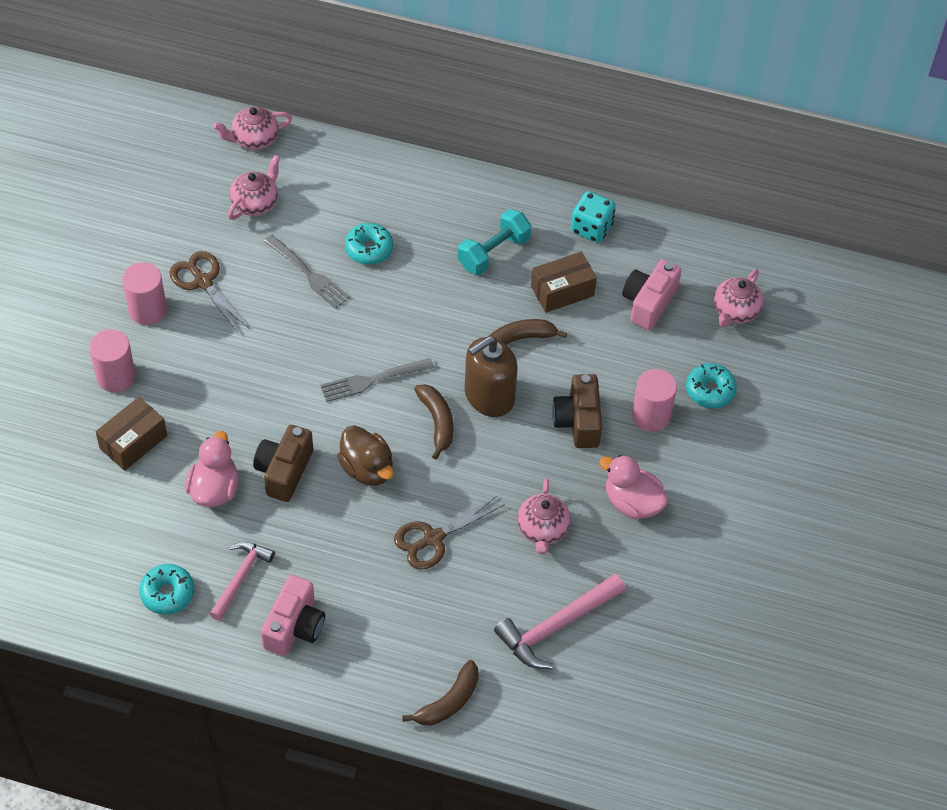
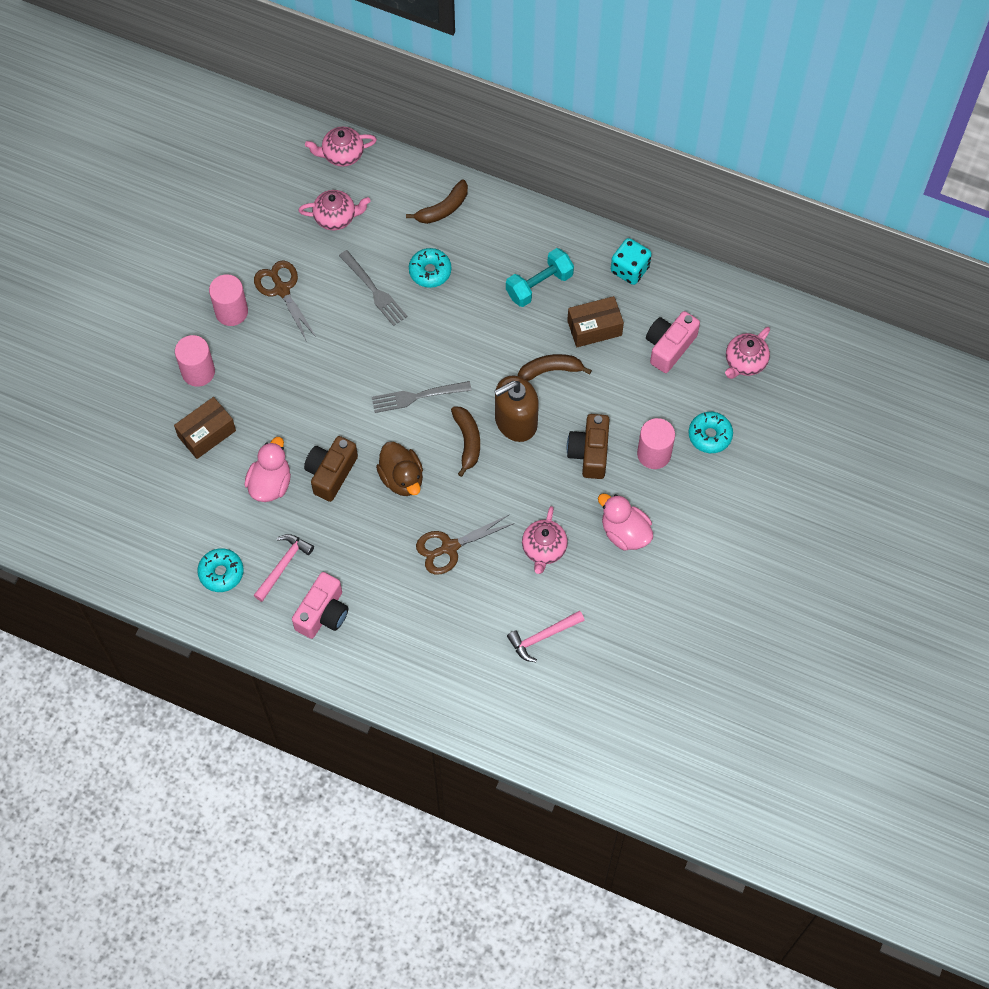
camera: 10 degrees right, 10 degrees up
(255, 203) = (336, 217): pink teapot -> pink teapot turned 45 degrees clockwise
(449, 702) = (443, 693): brown banana -> brown banana (443, 209)
(556, 626) = (543, 637): pink hammer -> pink hammer, size x0.67

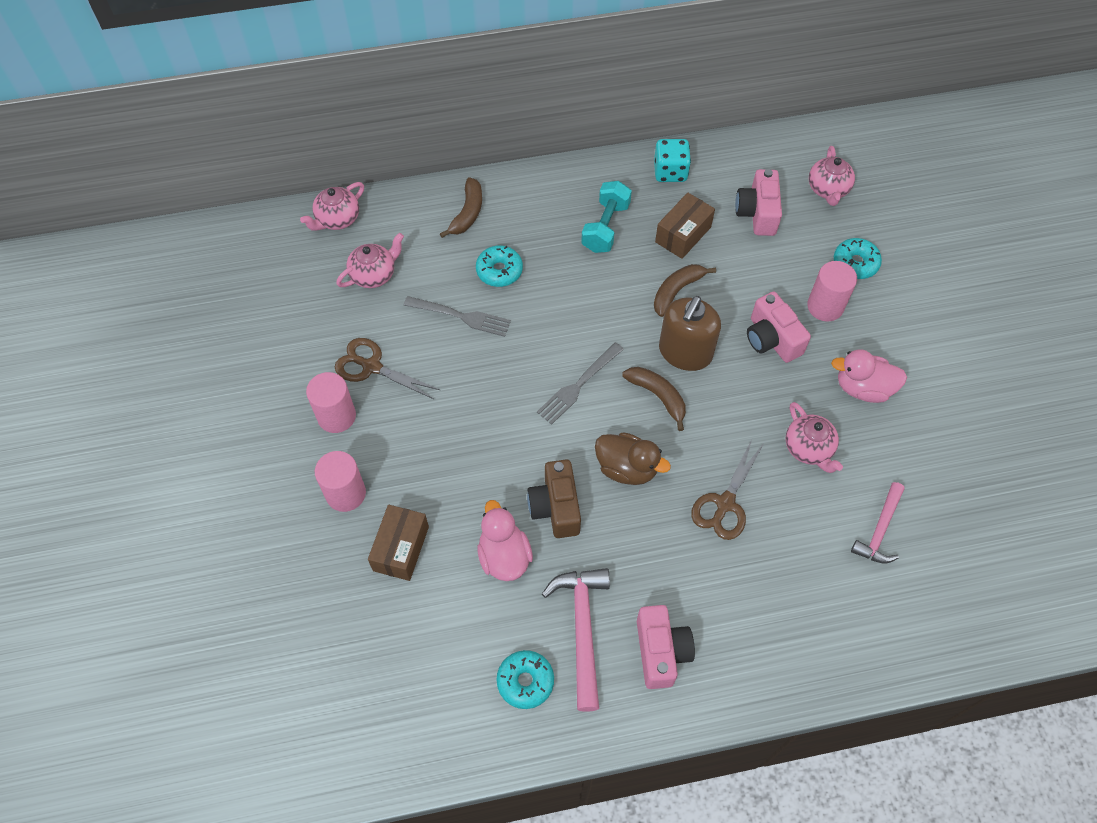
camera: 35 degrees left, 5 degrees down
(283, 565) = (582, 630): pink hammer -> pink hammer, size x1.50
(589, 452) = (771, 339): brown camera -> pink camera

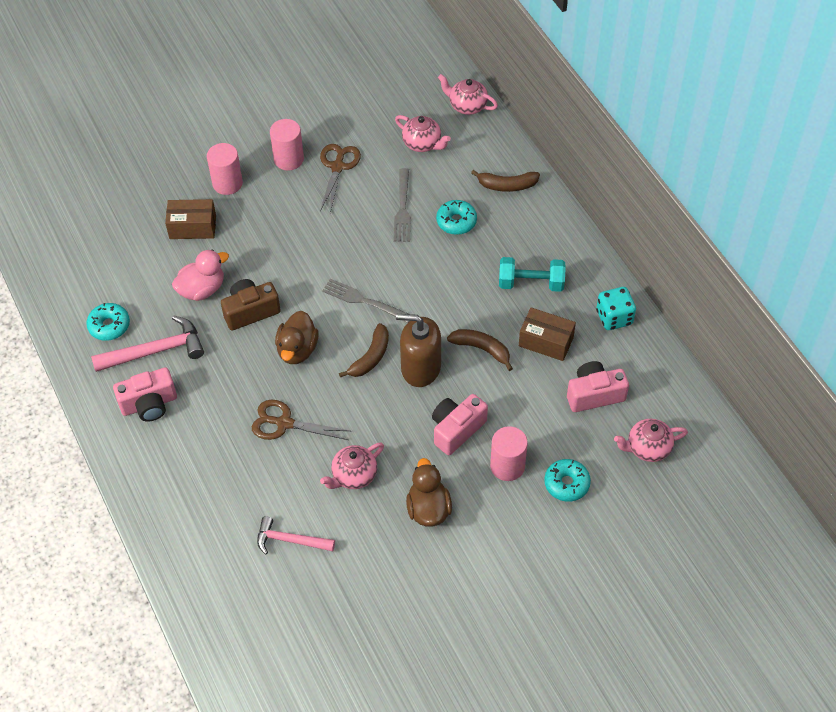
camera: 75 degrees right, 5 degrees down
(863, 388) = (428, 509): pink duck -> brown duck

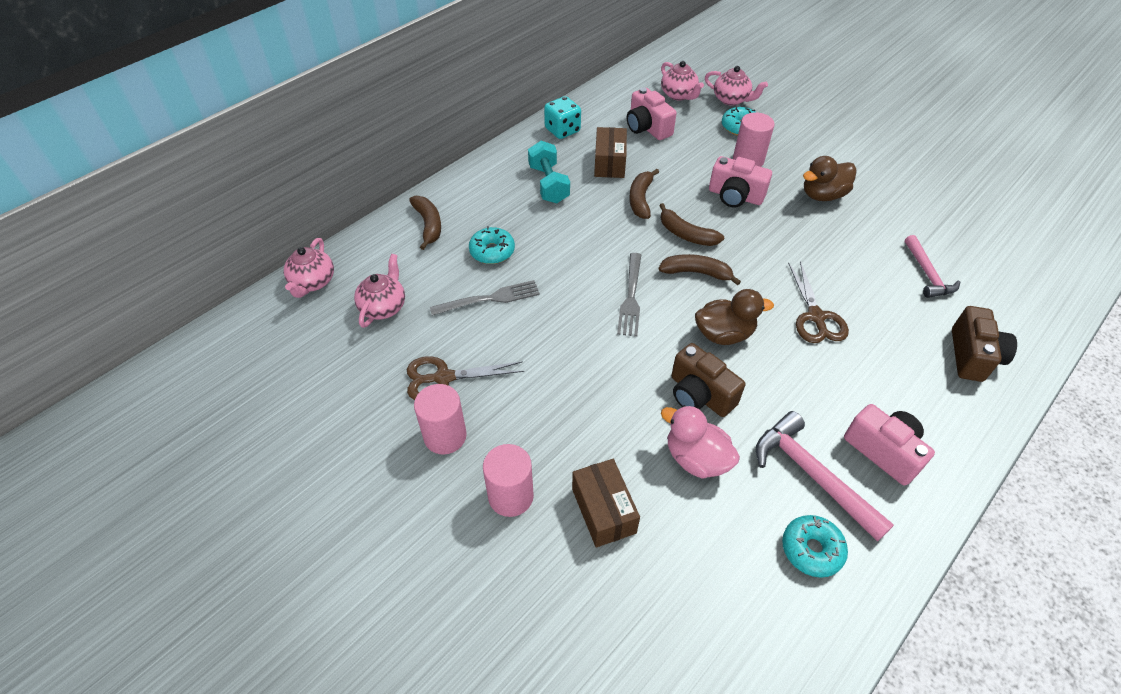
camera: 110 degrees left, 5 degrees down
(192, 518) = (973, 356): none -> brown camera
(353, 475) = (830, 249): pink teapot -> pink teapot (731, 100)
(420, 368) = (686, 234): brown soap dispenser -> brown banana

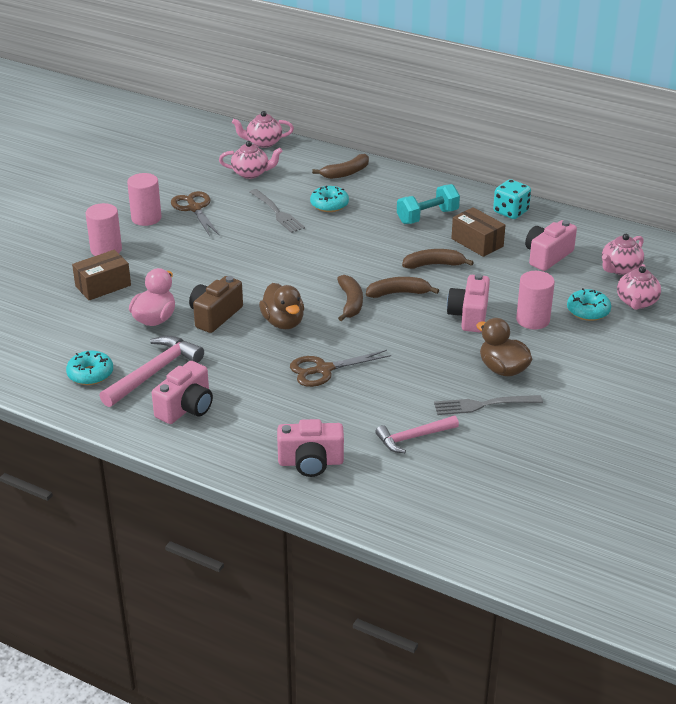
camera: 75 degrees right, 15 degrees down
(609, 163) = (477, 242): brown box -> brown box turned 60 degrees clockwise
(631, 297) = (306, 274): grey fork -> grey fork (483, 405)
(686, 234) = (398, 293): brown banana -> brown banana turned 60 degrees clockwise
(973, 356) = (311, 462): brown camera -> pink camera

